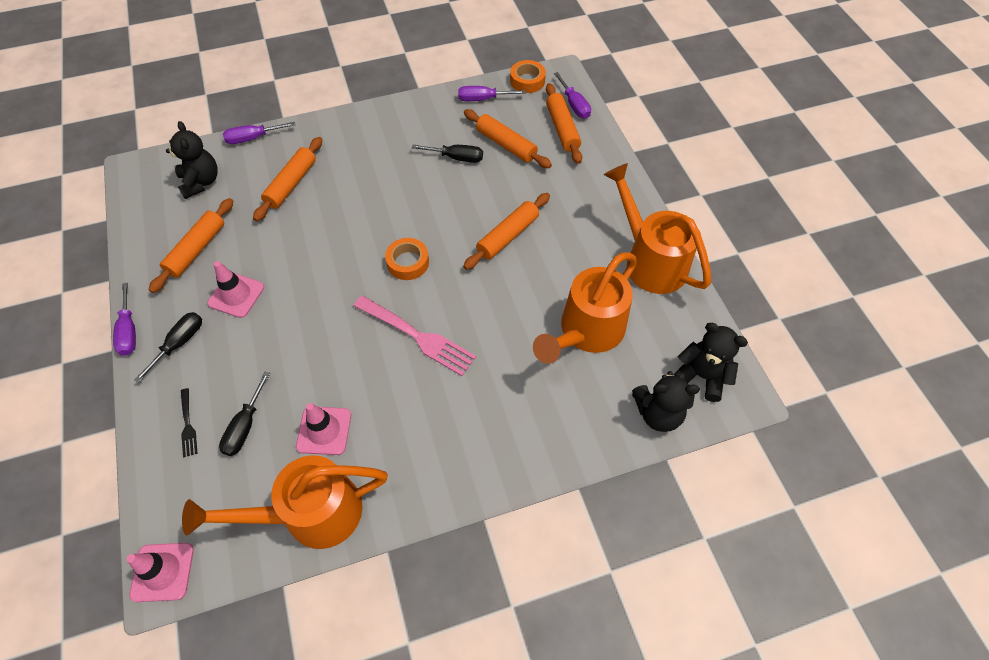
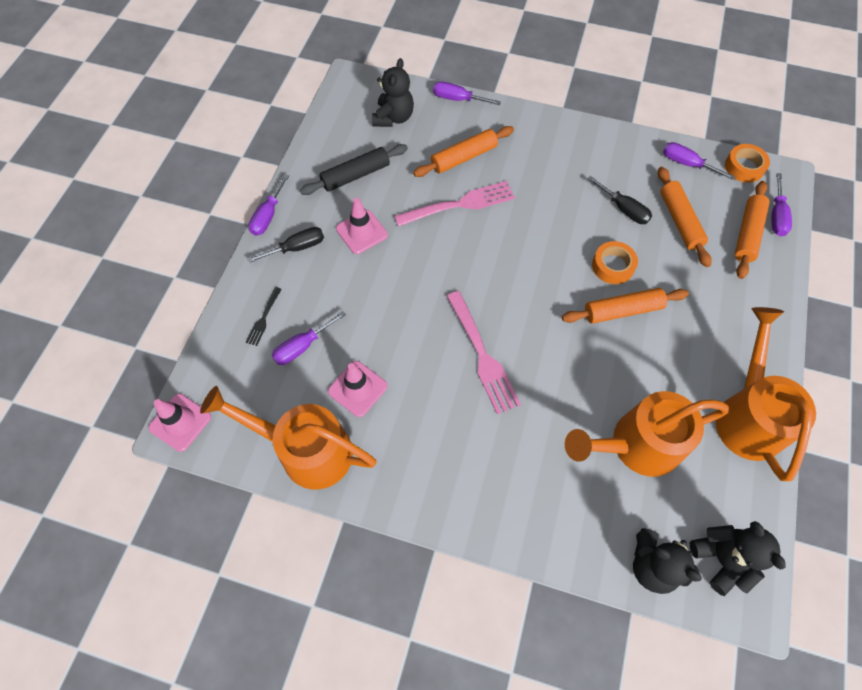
camera: 35 degrees right, 5 degrees up
(196, 250) = (355, 175): orange rolling pin -> black rolling pin
(245, 426) = (302, 346): black screwdriver -> purple screwdriver
(313, 225) = (459, 205): none -> pink fork
(408, 262) = (516, 284): orange tape -> orange tape (613, 266)

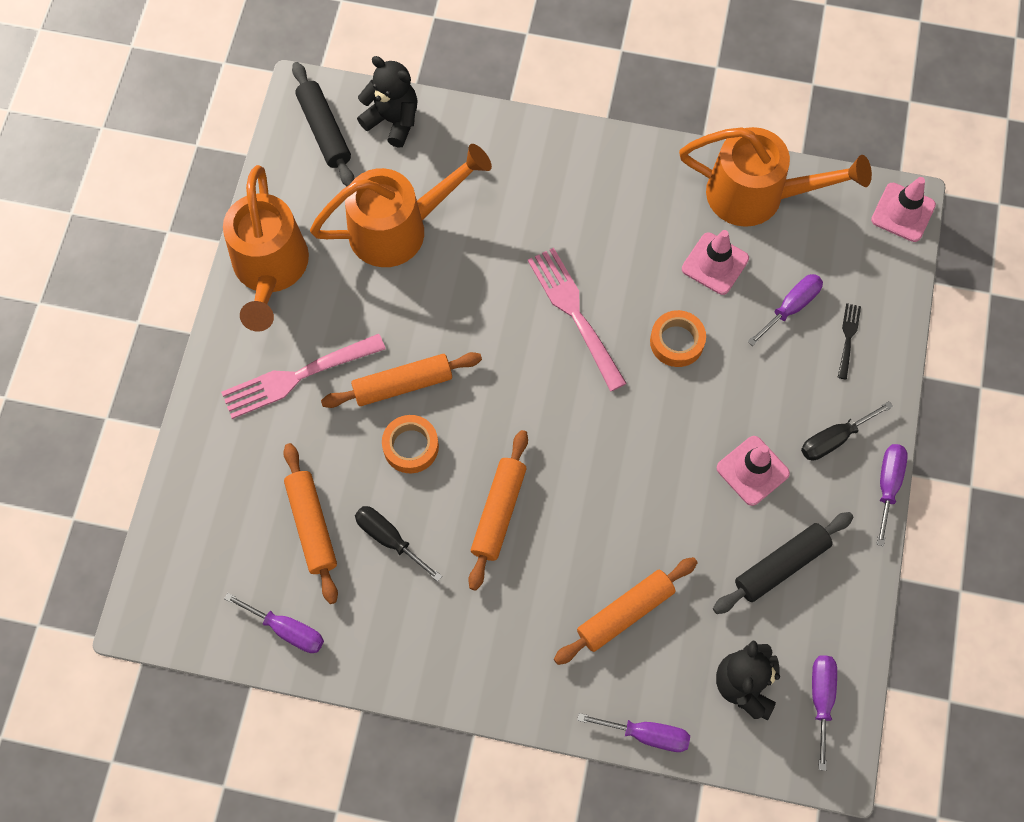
camera: 175 degrees right, 5 degrees up
(459, 205) = (624, 526): pink fork -> pink fork (298, 376)
(721, 559) = (324, 131): black teddy bear -> black rolling pin
(744, 167) = (201, 631): orange tape -> orange tape (677, 342)
(747, 234) = (220, 512): orange rolling pin -> orange rolling pin (498, 512)
(776, 216) = (173, 546): purple screwdriver -> purple screwdriver (821, 699)

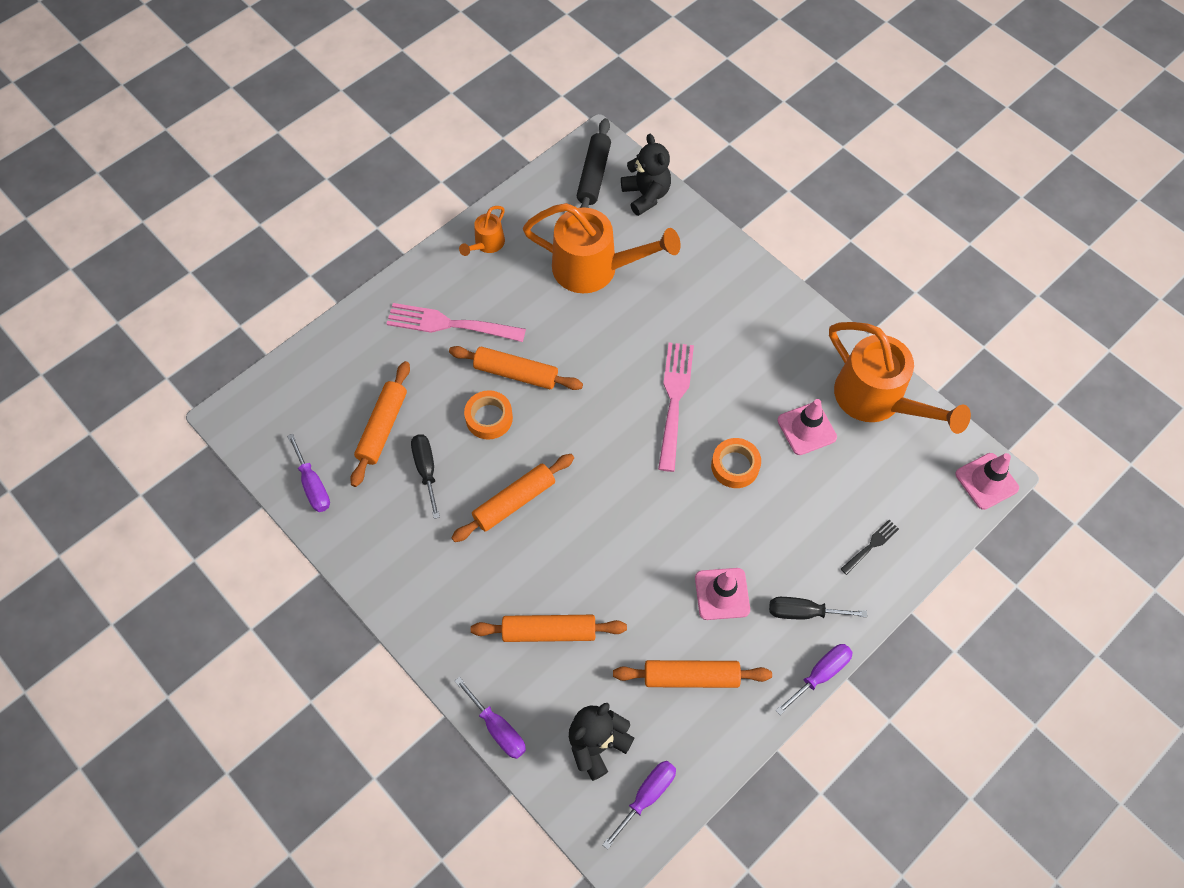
camera: 35 degrees right, 5 degrees down
(270, 270) = (487, 244): orange watering can -> orange watering can, size x0.47
(781, 565) = (691, 677): black rolling pin -> orange rolling pin
(791, 307) = (842, 495): purple screwdriver -> none

